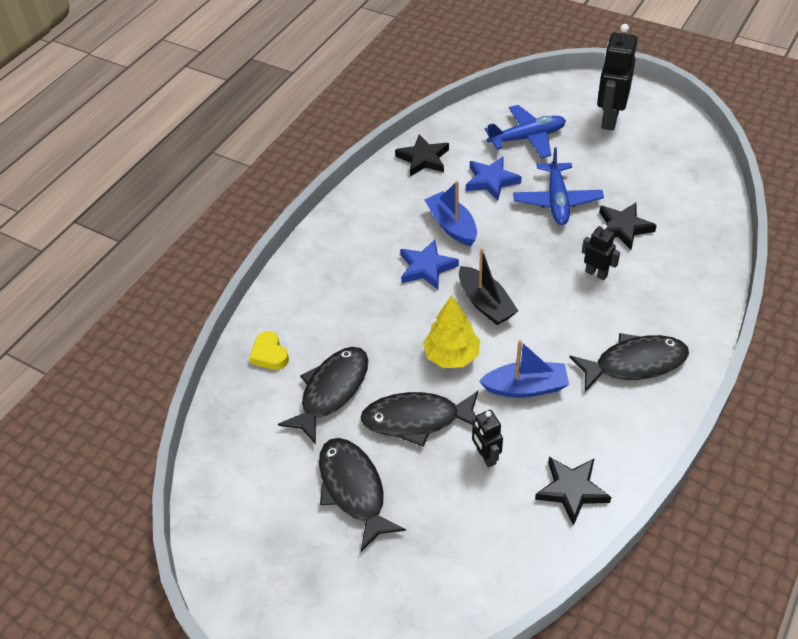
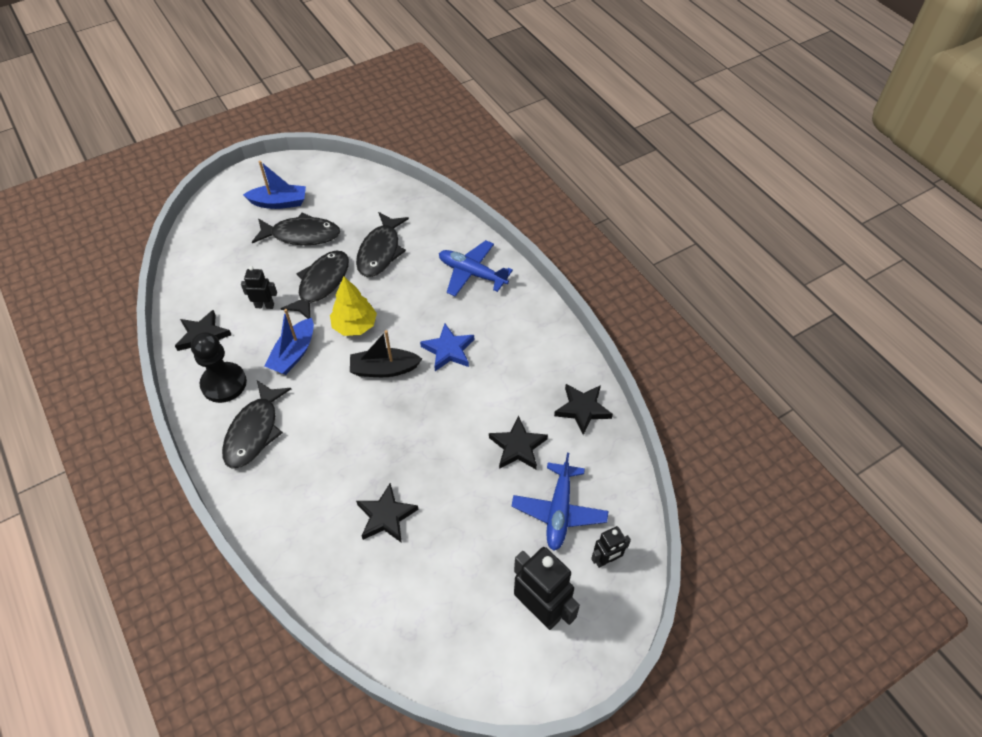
camera: 115 degrees right, 5 degrees up
(269, 354) = (436, 232): yellow heart -> none
(332, 391) = (380, 251): black fish -> black fish turned 45 degrees clockwise
(452, 226) = (482, 389): blue boat -> blue boat (279, 202)
(491, 181) = (517, 447): blue star -> black star
(557, 201) = (456, 484): blue plane -> blue plane (472, 273)
(596, 273) = (354, 461): black robot -> black robot (606, 560)
(609, 426) = (224, 383): none -> black pawn

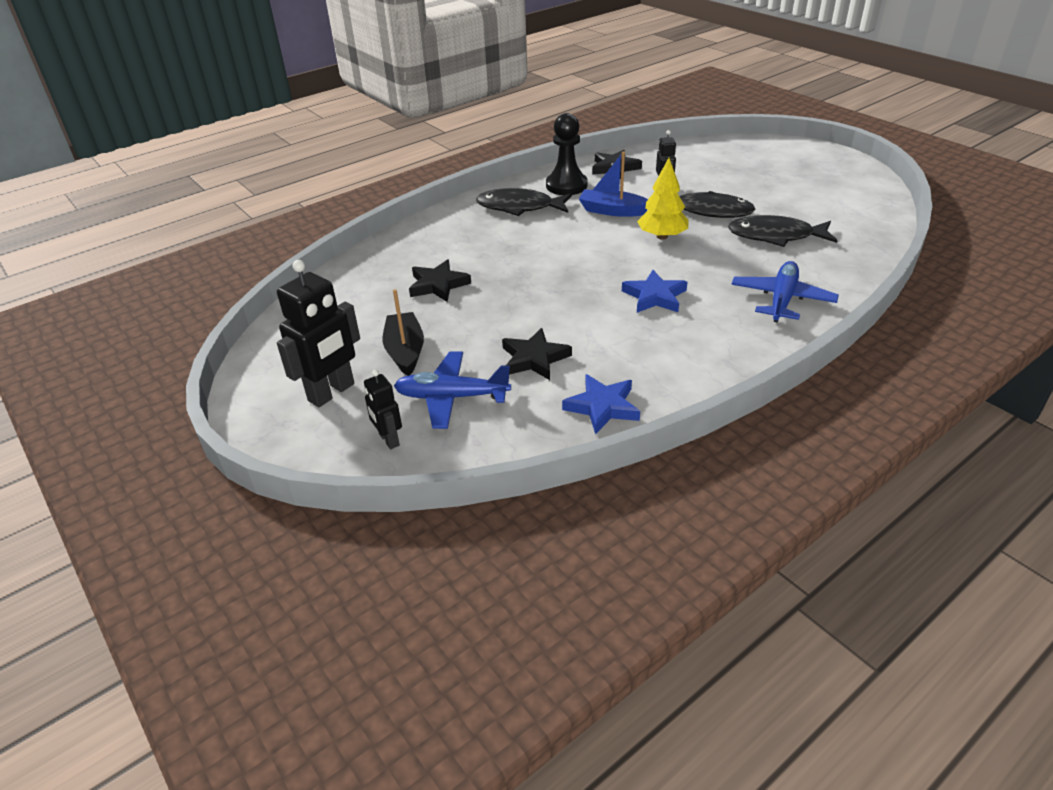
camera: 85 degrees right, 15 degrees down
(279, 202) = (804, 172): blue boat -> none
(301, 235) = (767, 190): black fish -> none
(384, 369) = (612, 260): black boat -> black boat (405, 351)
(582, 409) = (602, 407): black star -> blue star

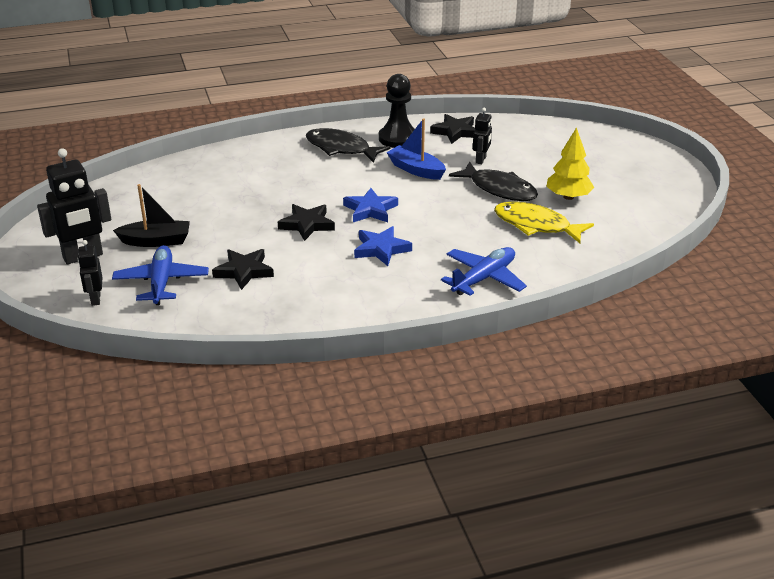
camera: 20 degrees right, 5 degrees down
(405, 351) = (156, 241): black boat -> black boat turned 75 degrees clockwise
(438, 285) = (221, 197): black star -> black star (307, 225)
(452, 397) = (161, 282): blue plane -> blue plane turned 60 degrees clockwise
(602, 407) = (262, 319): blue star -> blue star (370, 210)
(662, 236) = (436, 202): yellow tree -> yellow tree (568, 197)
(775, 236) = (536, 225): black fish -> yellow fish

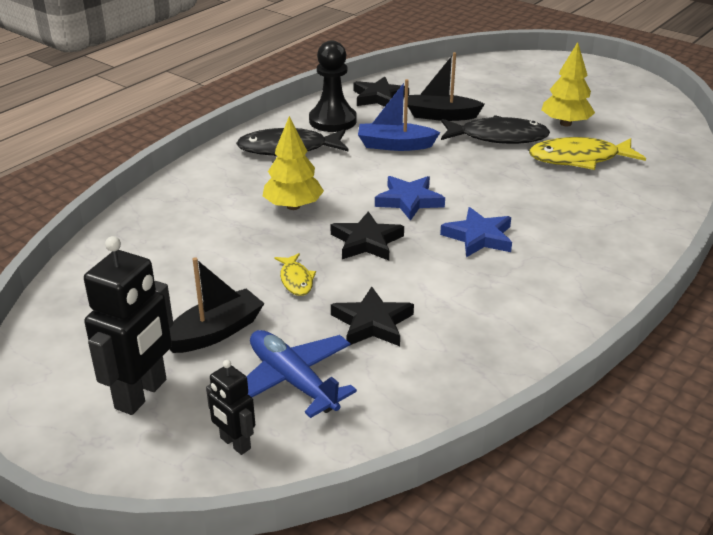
camera: 35 degrees left, 0 degrees up
(235, 231) = (296, 280): none -> yellow fish
(293, 186) = (293, 206): none -> yellow tree
(481, 160) = (441, 115): black robot -> black boat
(484, 278) = (613, 227): blue plane -> none

